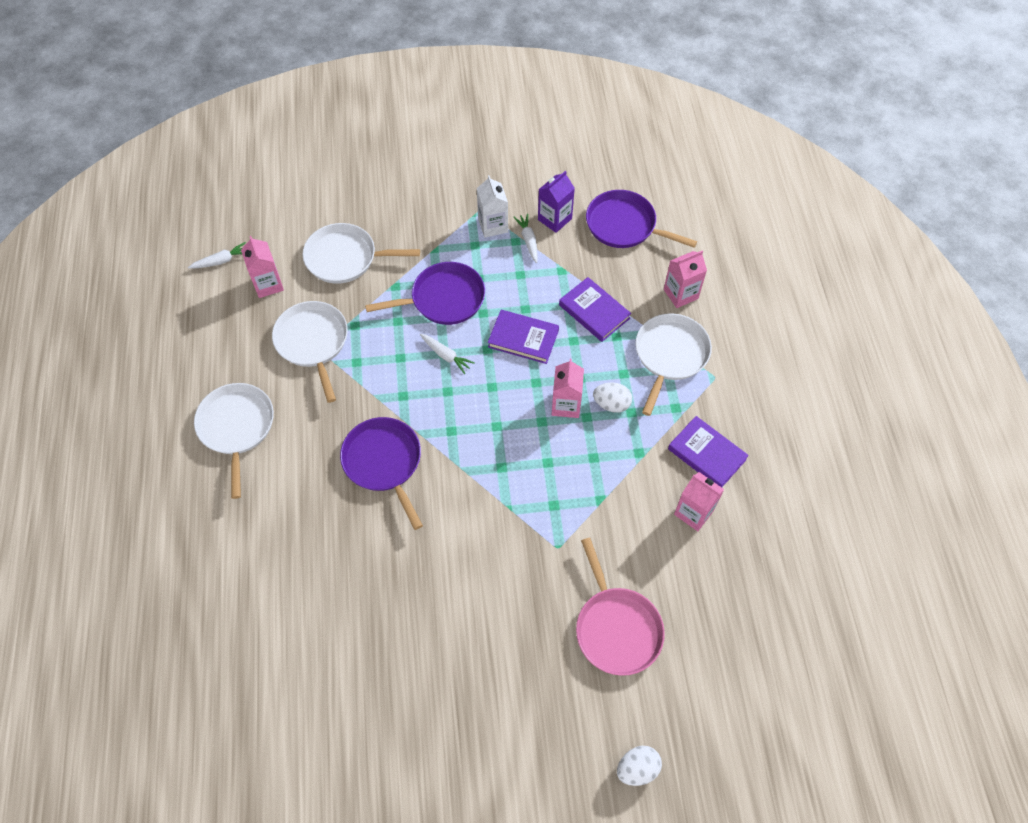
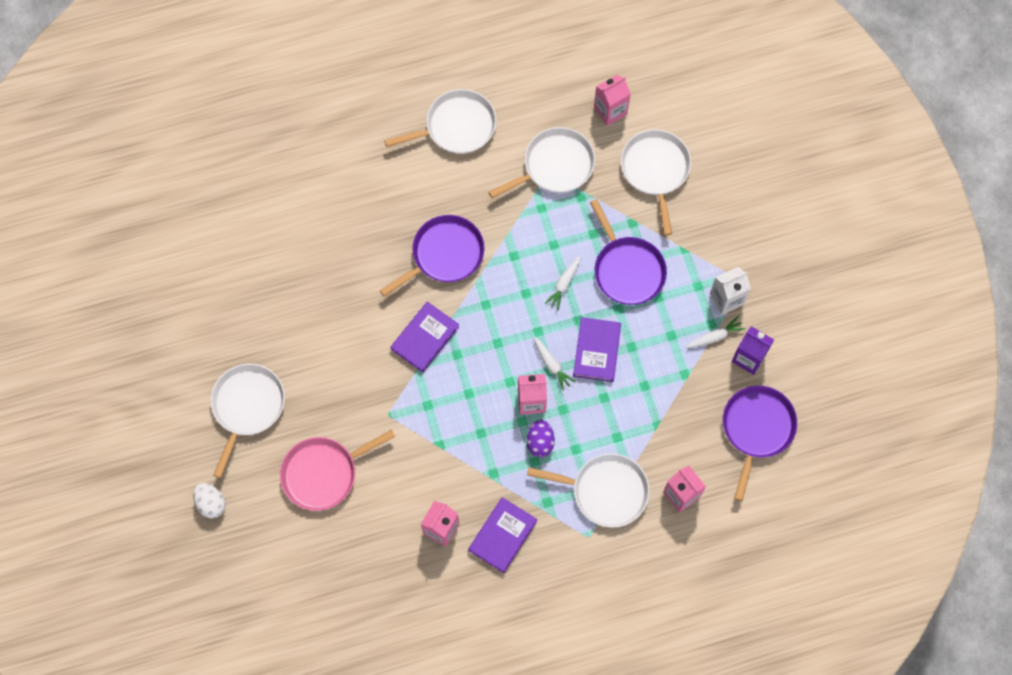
camera: 80 degrees right, 10 degrees up
(221, 261) = (628, 63): white carrot -> white carrot (551, 365)
(521, 707) = (247, 406): none -> white pan
(594, 312) = (642, 412): purple book -> purple book (425, 338)
(611, 404) = (540, 442): white egg -> purple egg

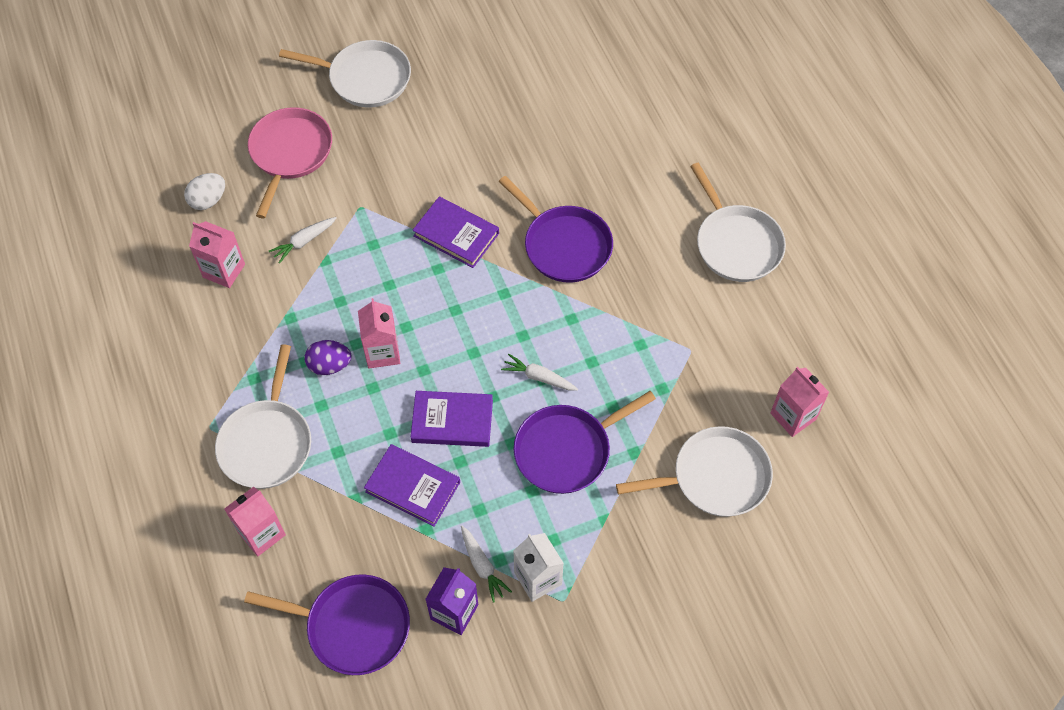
camera: 85 degrees right, 10 degrees down
(211, 503) = (257, 60): white egg -> white egg (208, 200)
(323, 473) = (290, 153): pink pan -> pink pan turned 45 degrees clockwise
(502, 535) = (214, 334): purple book -> purple book (413, 487)
(551, 365) = (430, 371): white carrot -> white carrot (304, 241)
(555, 166) = (701, 356): white pan -> none

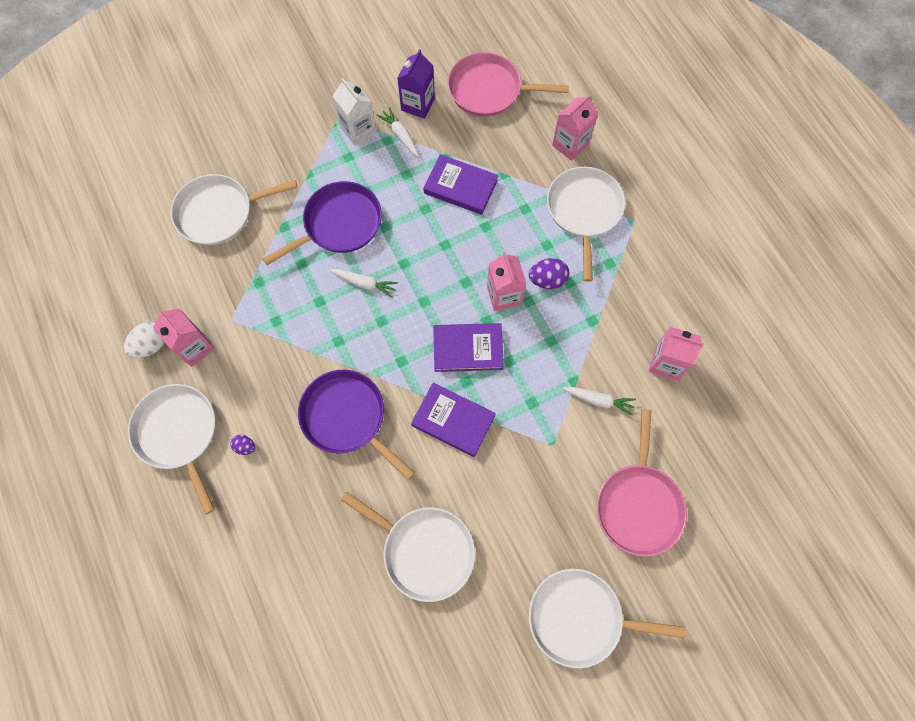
camera: 175 degrees right, 10 degrees up
(208, 200) = (705, 439): white egg -> white egg (151, 345)
(304, 241) = (599, 400): white carrot -> white carrot turned 60 degrees clockwise
(353, 626) = (489, 90): purple pan -> pink pan
(452, 421) = (435, 240): purple book -> purple book (468, 349)
(496, 133) = (424, 550): none -> white pan
(667, 227) = (245, 447): none -> purple egg
(793, 416) = (148, 267): pink carton -> pink carton (195, 347)

